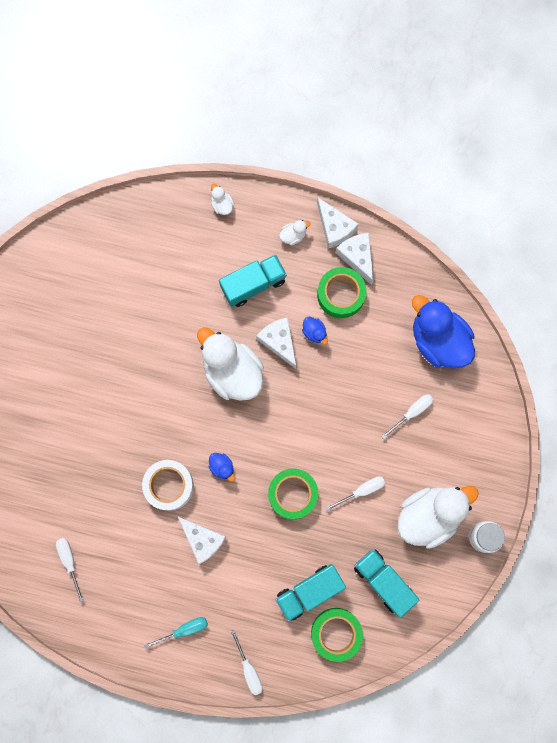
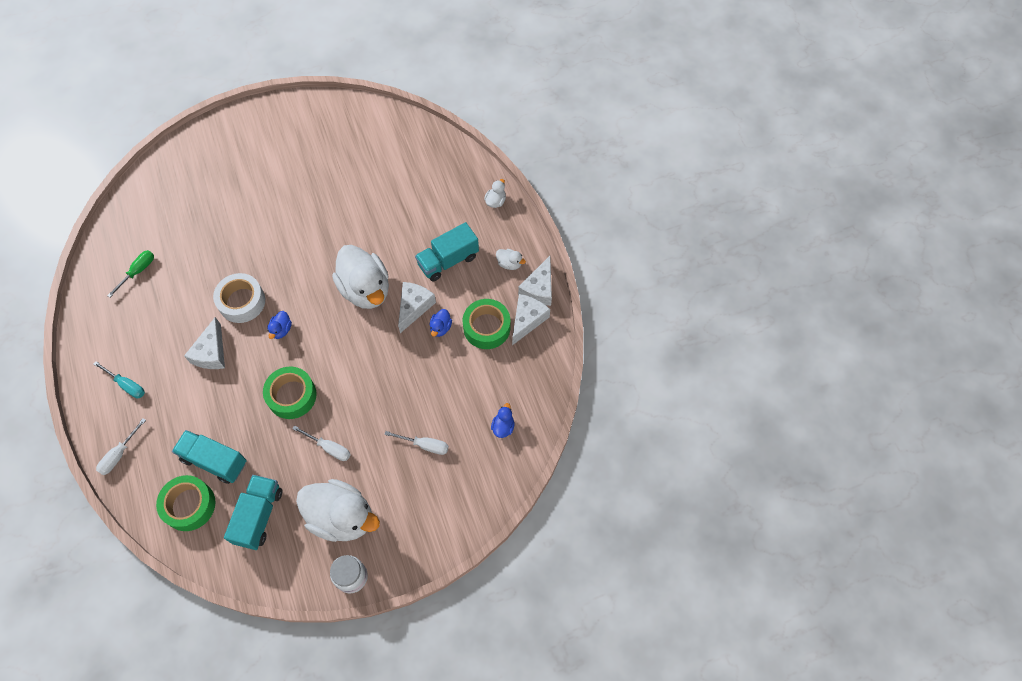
camera: 55 degrees right, 15 degrees down
(69, 561) = (138, 271): white screwdriver -> green screwdriver
(232, 372) = (365, 289): white duck -> white duck turned 135 degrees clockwise
(253, 284) = (448, 260): turquoise truck -> turquoise truck turned 120 degrees clockwise
(438, 340) = (503, 426): blue duck -> blue duck, size x0.41

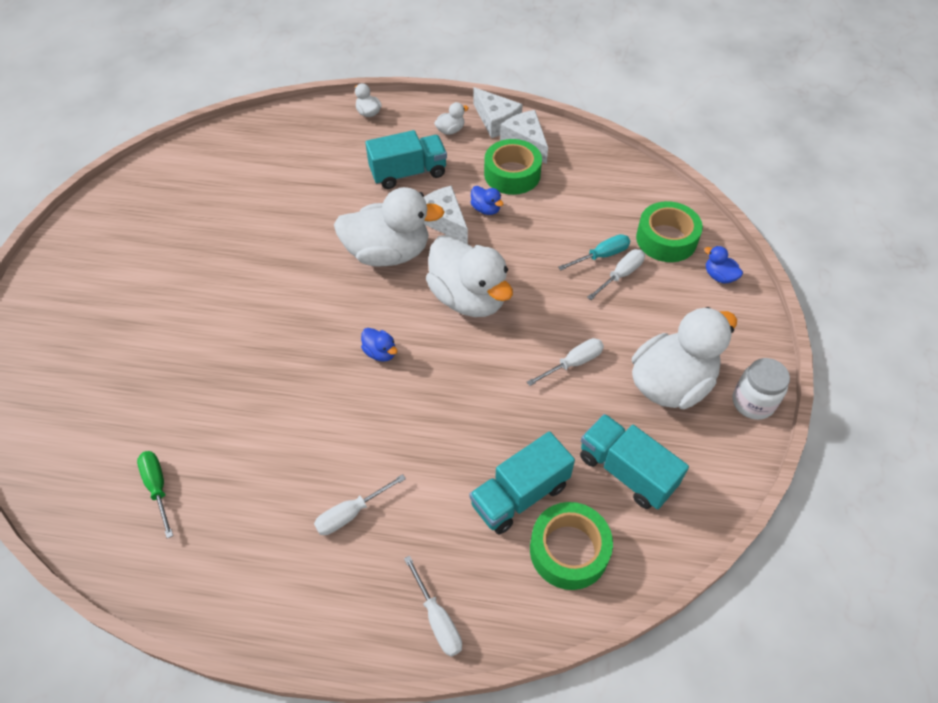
camera: 60 degrees left, 10 degrees down
(127, 385) = (331, 568): turquoise screwdriver -> turquoise screwdriver (601, 256)
(163, 376) = (351, 513): none -> white screwdriver
(211, 353) = (356, 441): white cheese -> none
(242, 302) = (307, 380): white tape -> none
(292, 396) = (479, 375): green tape -> green tape (666, 239)
(352, 358) = (469, 298): none -> white duck
(448, 260) = (408, 173): turquoise truck -> turquoise truck turned 105 degrees counterclockwise
(503, 426) = (636, 205): blue duck -> blue duck (719, 276)

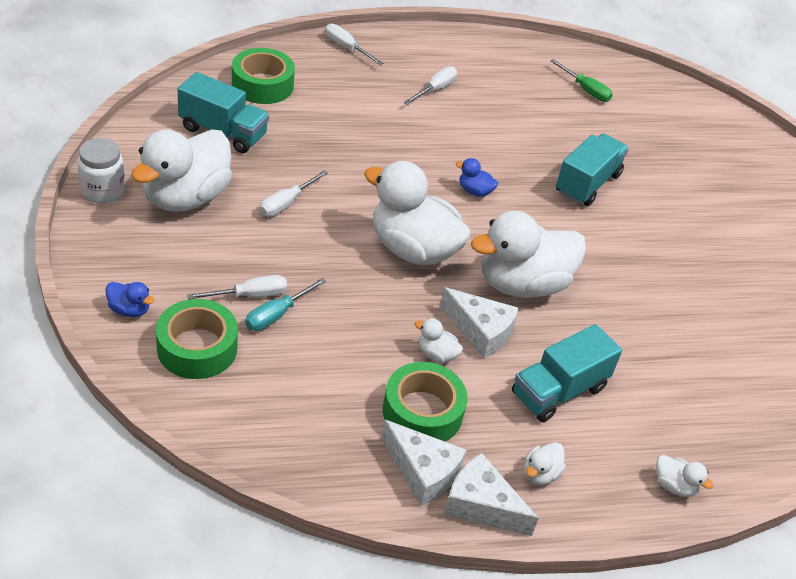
camera: 155 degrees right, 10 degrees down
(486, 209) = (436, 354): blue duck -> white duck
(520, 495) = (309, 110): turquoise truck -> turquoise truck (587, 184)
(621, 275) = (250, 295): white screwdriver -> white screwdriver turned 135 degrees counterclockwise

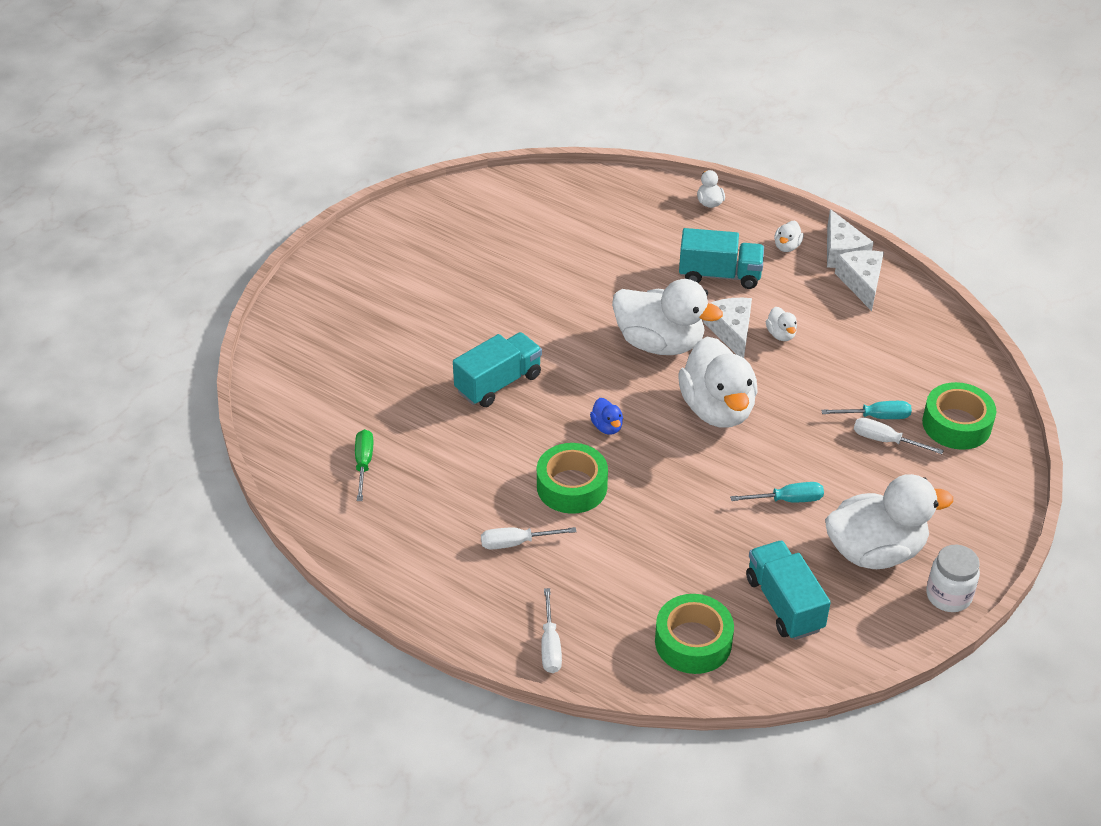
camera: 130 degrees left, 0 degrees up
(129, 310) = (991, 477): blue duck -> none
(286, 203) = (788, 500): white screwdriver -> turquoise screwdriver
(422, 412) = (828, 310): green tape -> green tape (572, 486)
(540, 474) = (787, 246): white duck -> white duck turned 120 degrees clockwise
(587, 184) = (498, 383): turquoise truck -> turquoise truck turned 150 degrees clockwise

